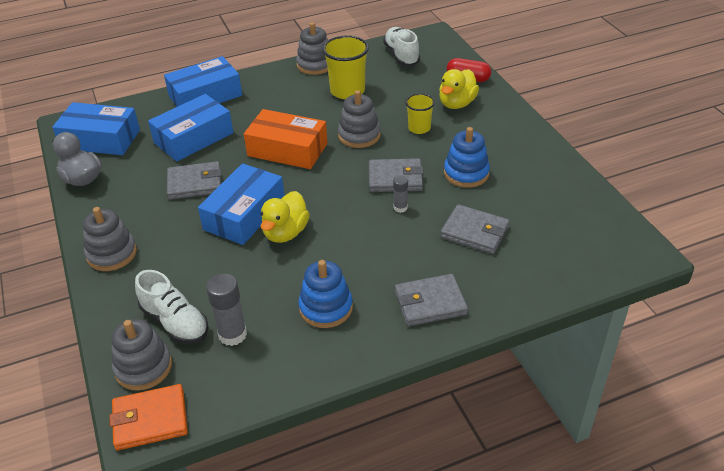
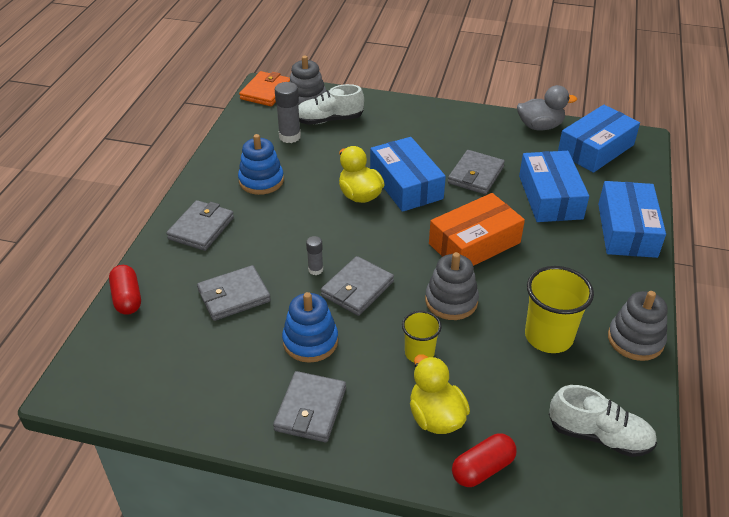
camera: 125 degrees right, 0 degrees up
(112, 254) = (428, 116): grey stacking toy -> none
(512, 146) = (310, 409): none -> grey wallet
(550, 288) = (127, 298): none -> red capsule

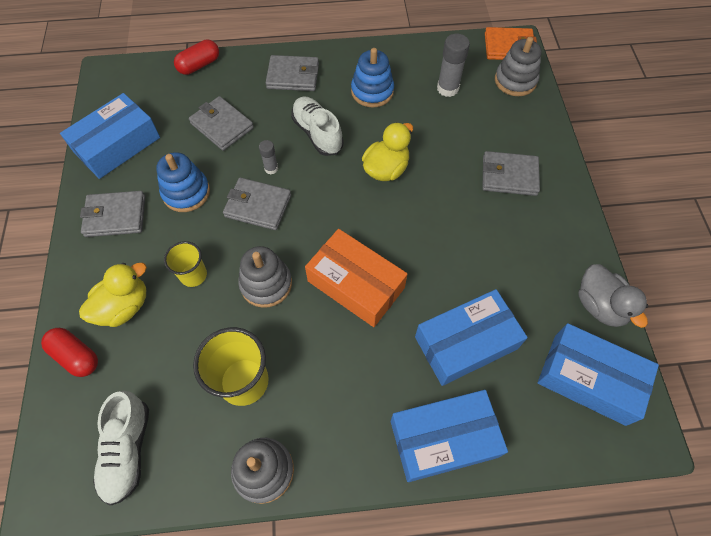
camera: 70 degrees right, 20 degrees up
(329, 120) = (491, 108): white shoe -> white shoe (317, 133)
(406, 184) = (421, 201): blue box -> blue box (117, 145)
(476, 175) = (468, 260): grey wallet -> grey wallet (509, 176)

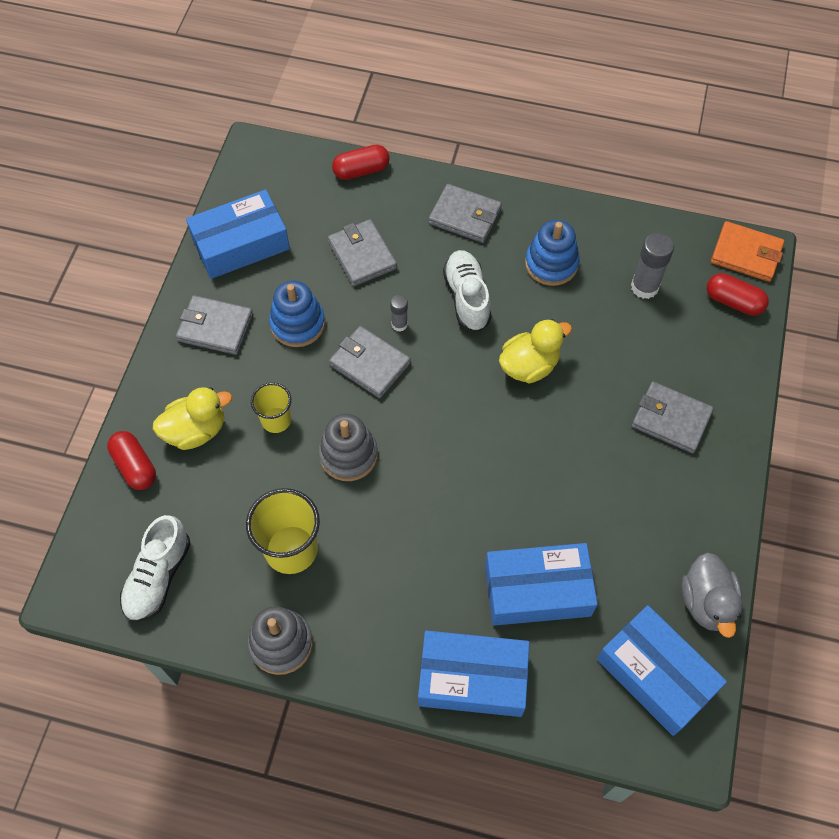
camera: 20 degrees right, 0 degrees up
(356, 284) = (444, 487): orange box -> none
(515, 81) = (733, 302): grey stacking toy -> red capsule

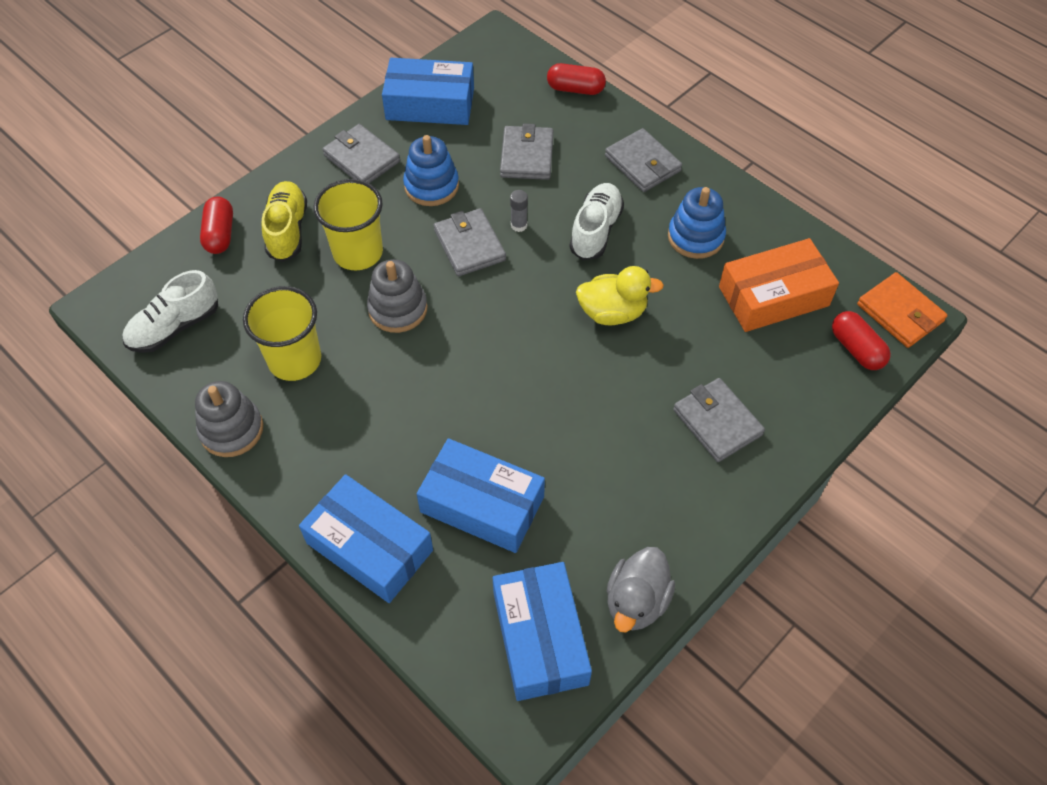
camera: 30 degrees right, 5 degrees down
(196, 431) = (287, 230): yellow duck -> yellow shoe
(276, 420) = (358, 252): yellow cup -> yellow cup, size x1.66
(644, 287) = (773, 296): grey glue stick -> orange box

